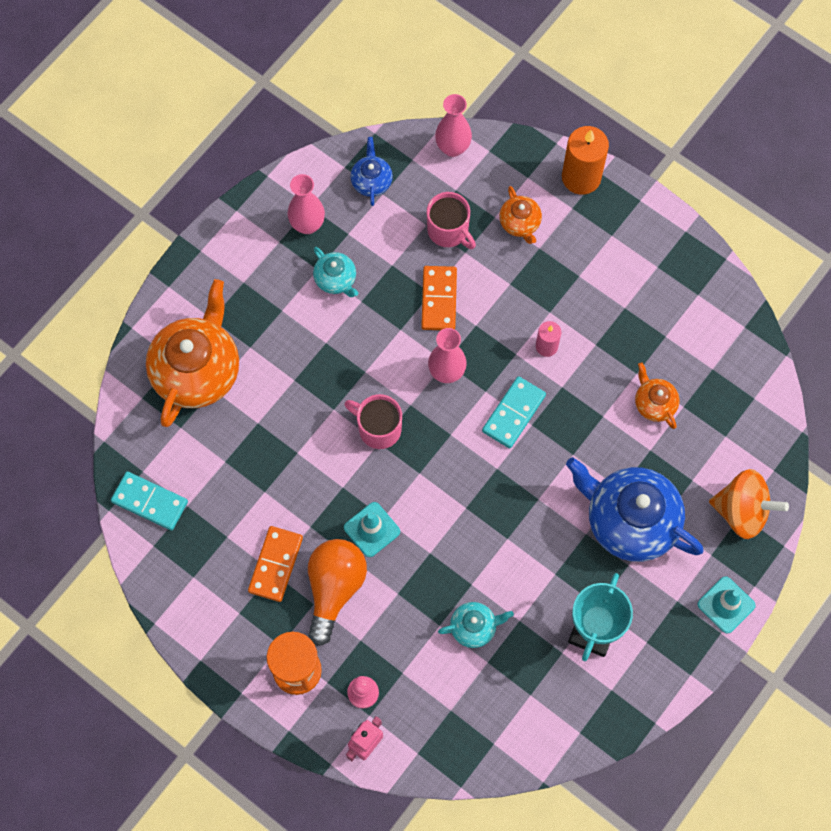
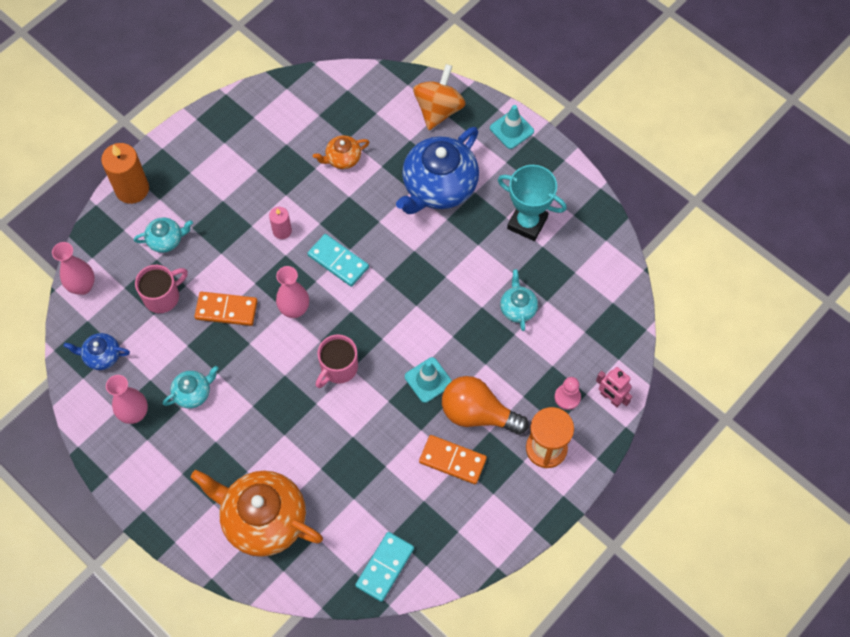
camera: 85 degrees left, 5 degrees down
(520, 223) = (166, 240): orange teapot -> turquoise teapot

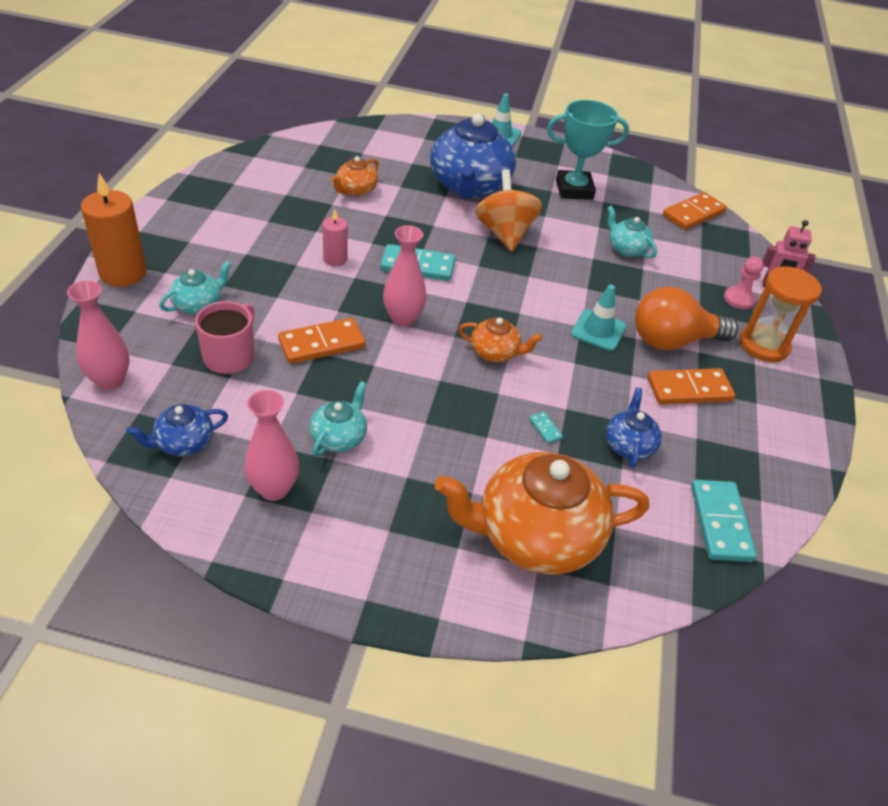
camera: 35 degrees left, 20 degrees down
(326, 446) = (545, 428): none -> turquoise domino
(338, 368) = (495, 352): pink mug -> orange teapot
(372, 484) = (629, 445): none -> blue teapot
(438, 110) = (421, 138): orange spinning top -> orange spinning top (504, 233)
(612, 291) = (693, 214): none -> orange domino

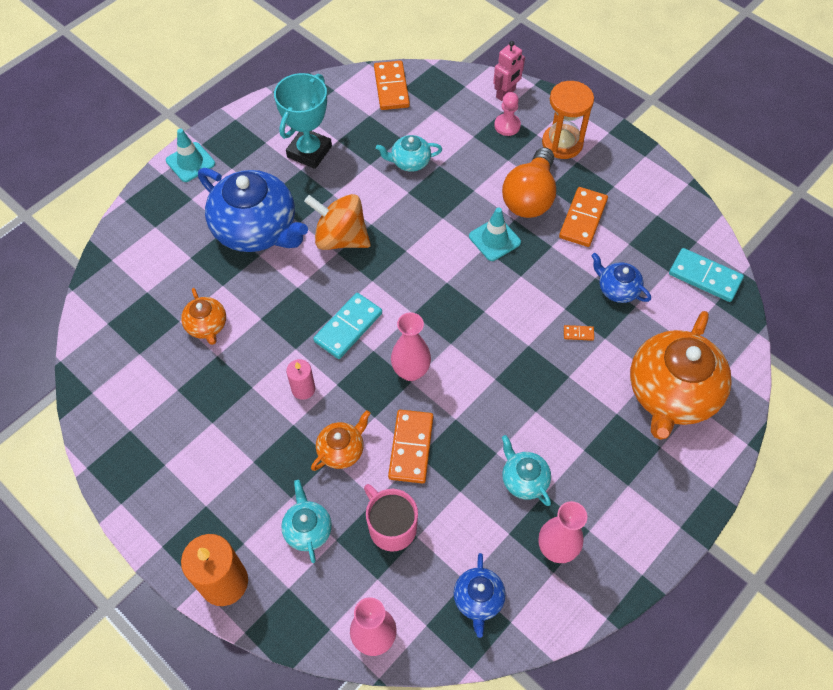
camera: 55 degrees left, 15 degrees up
(495, 352) = (484, 324): orange teapot -> orange teapot (342, 450)
(545, 428) = (578, 333): turquoise domino -> orange domino

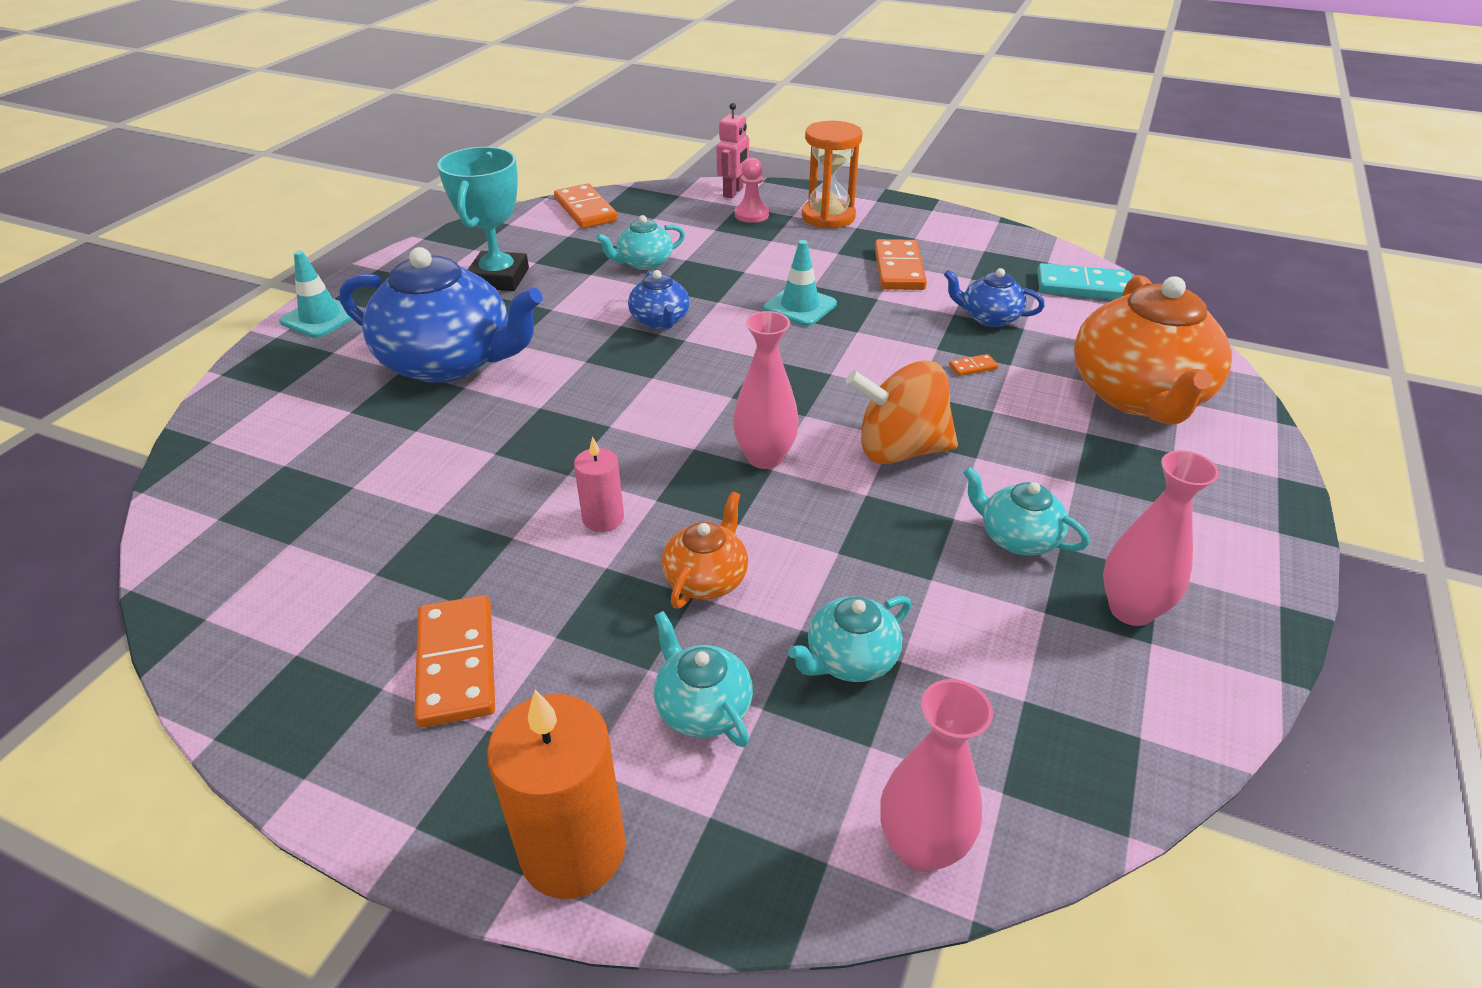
camera: 20 degrees left, 20 degrees down
(207, 326) = (405, 481): orange teapot -> none
(340, 238) = (583, 346): orange spinning top -> orange spinning top (899, 450)
(348, 327) = (641, 432): turquoise domino -> none
(391, 527) = (849, 659): pink mug -> turquoise teapot
(411, 447) = (819, 545): orange domino -> orange domino (456, 663)
(478, 599) = (1063, 720): blue teapot -> blue teapot (660, 321)
(530, 197) = (820, 264): orange light bulb -> none

